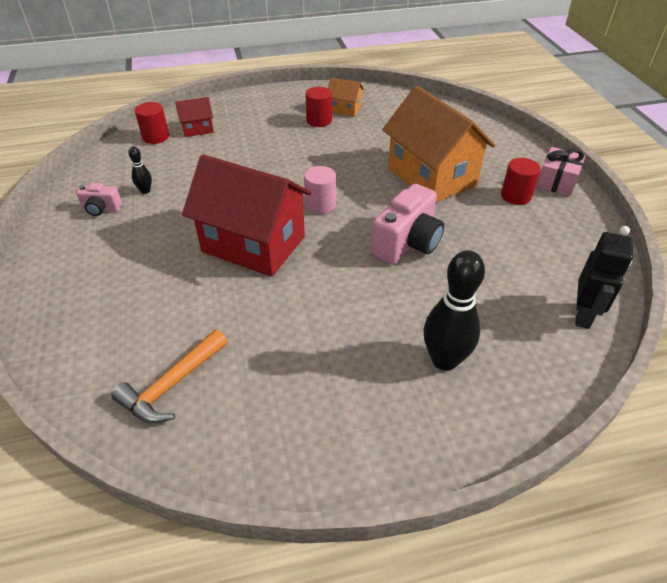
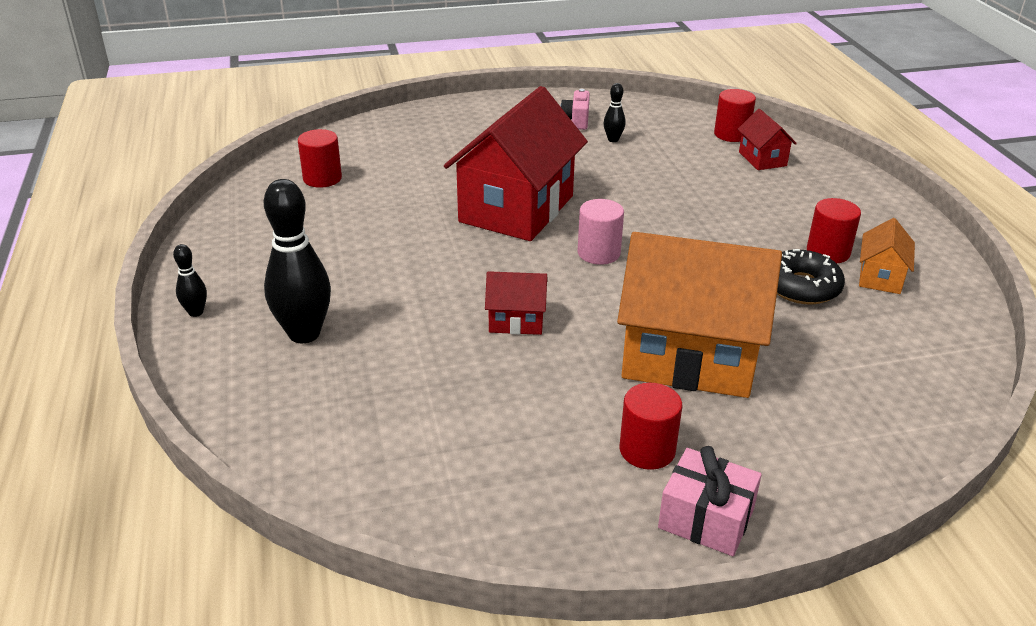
camera: 90 degrees right, 10 degrees down
(172, 385) = (322, 178): orange hammer -> red cylinder
(356, 133) = (801, 287): none -> black donut
(407, 243) = (516, 321): pink camera -> red house
(427, 450) = (196, 312): none -> black bowling pin
(431, 176) = (689, 357): orange house -> orange house turned 45 degrees clockwise
(583, 315) = (348, 472): black robot -> none

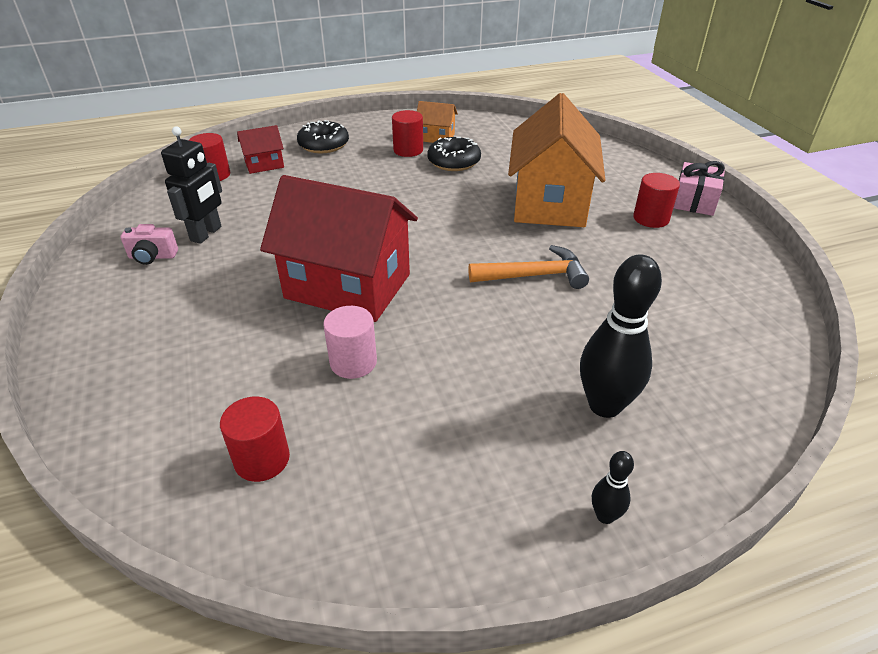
camera: 95 degrees left, 5 degrees up
(516, 321) = (534, 275): red house -> orange hammer
(598, 253) = (423, 239): pink cylinder -> pink cylinder (353, 362)
(613, 139) = (206, 234): black bowling pin -> black robot
(826, 193) = (323, 145): none -> black donut

